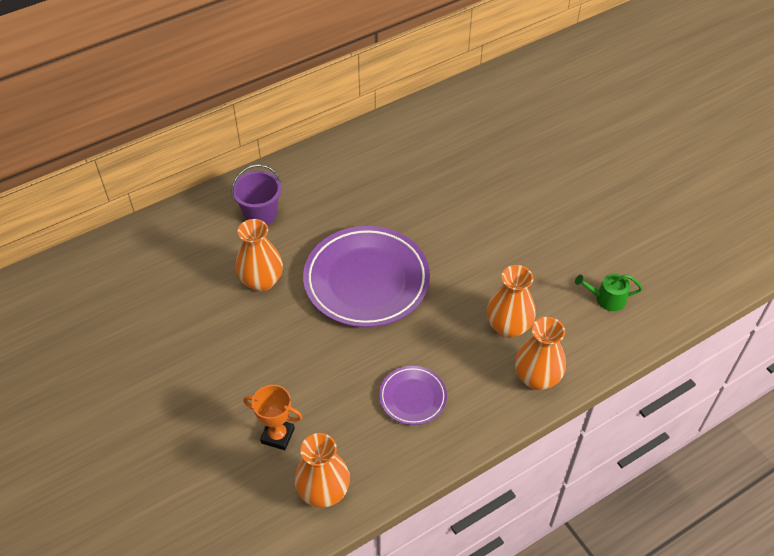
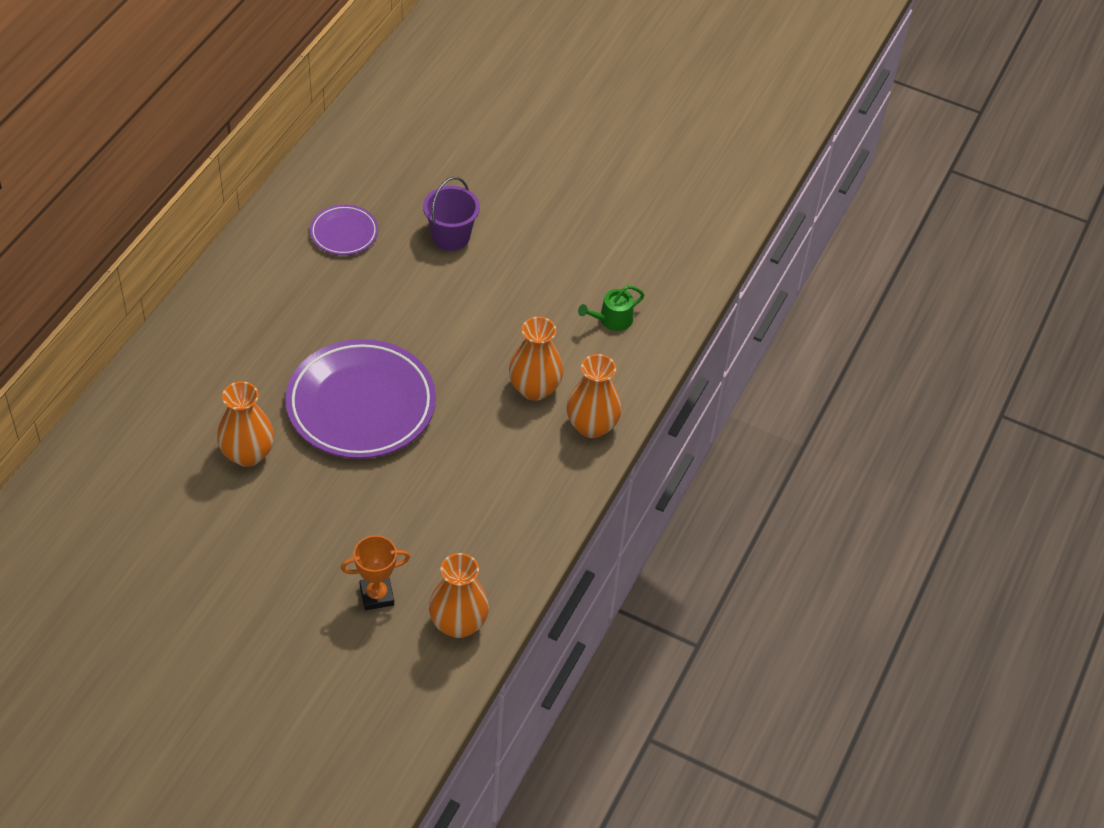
camera: 35 degrees left, 0 degrees up
(260, 214) = (193, 384): purple bucket -> purple bucket (451, 237)
(412, 397) = (485, 498): purple plate -> purple plate (344, 233)

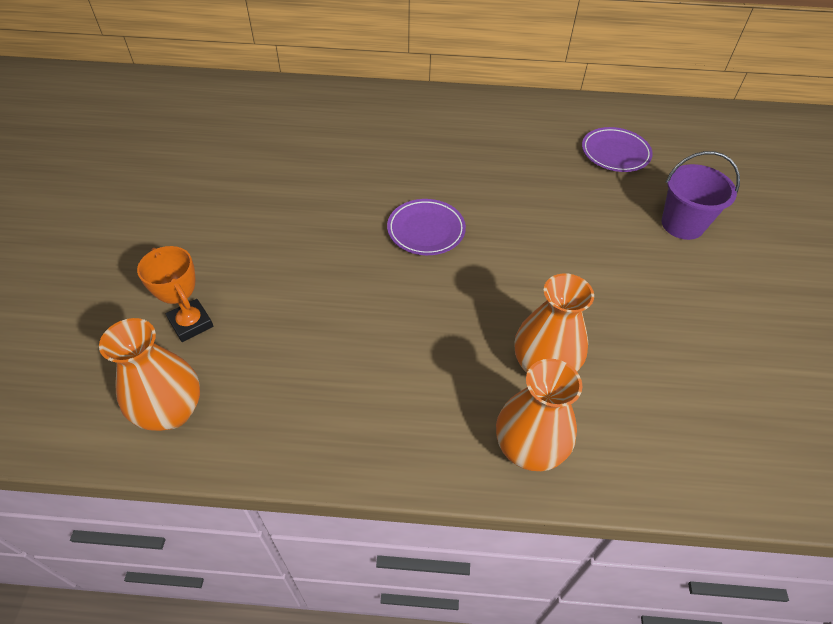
camera: 70 degrees right, 0 degrees up
(248, 454) = (326, 177): orange vase -> none
(361, 405) = (426, 230): purple plate -> purple plate, size x0.49
(612, 320) = (705, 411): green watering can -> none

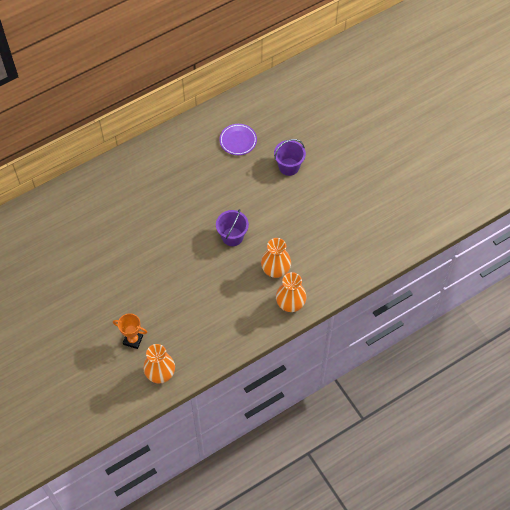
camera: 35 degrees left, 10 degrees up
(426, 230) = (187, 238): purple plate -> none
(503, 269) = (232, 236): none -> purple bucket

